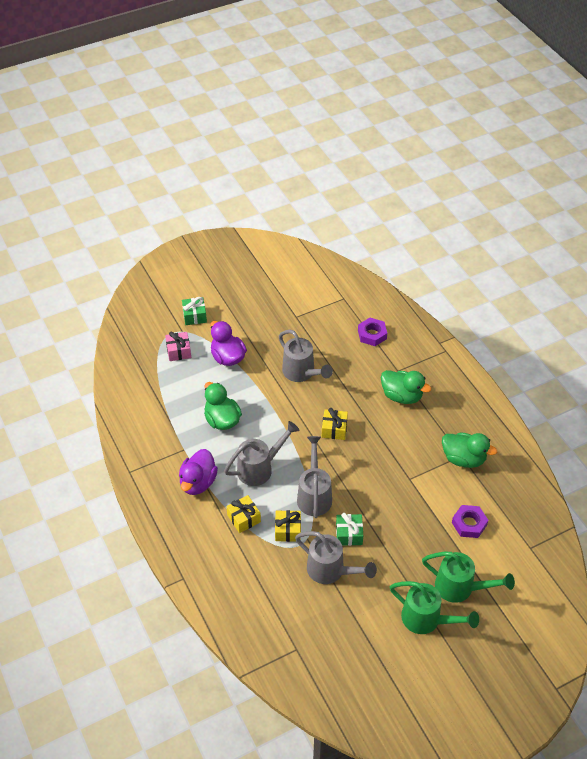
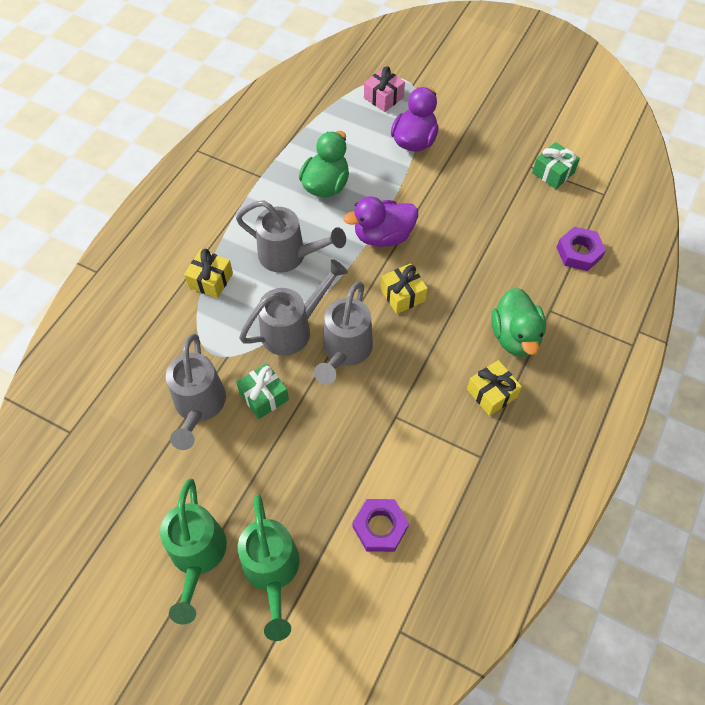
camera: 55 degrees right, 10 degrees up
(194, 316) = (442, 82): green gift -> green gift (553, 173)
(198, 482) = (227, 213): purple duck -> purple duck (383, 236)
(288, 530) = (225, 331): yellow gift -> yellow gift (491, 393)
(301, 373) = (455, 217): grey watering can -> grey watering can (345, 351)
(463, 459) = (478, 463): green duck -> none

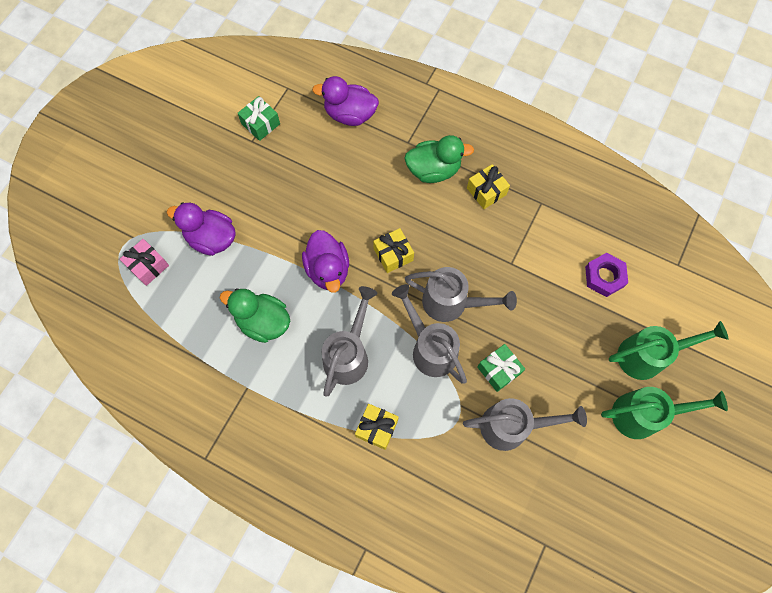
camera: 90 degrees left, 10 degrees up
(579, 252) = (350, 114): purple nut -> purple duck

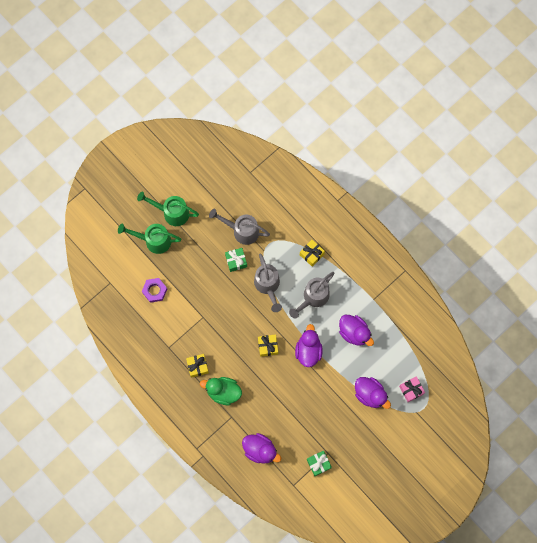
camera: 160 degrees left, 5 degrees up
(263, 322) = (354, 333): green duck -> purple duck
(451, 303) = (246, 306): grey watering can -> none

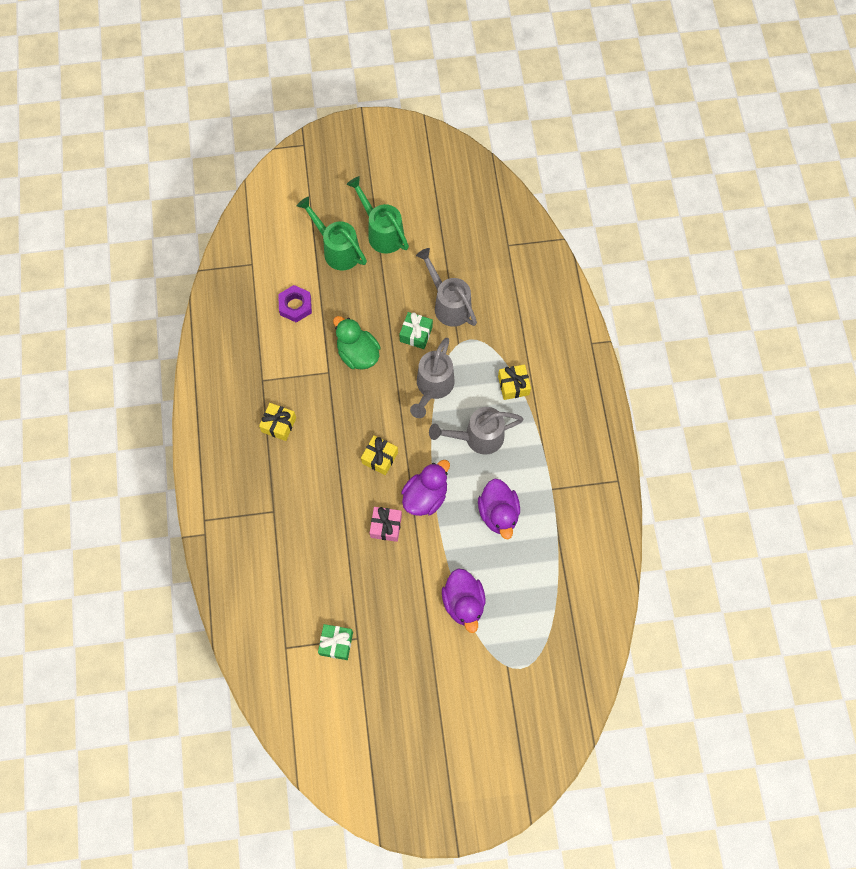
camera: 35 degrees right, 5 degrees down
(223, 392) = (286, 475): green duck -> green duck (358, 354)
(260, 450) = (277, 575): purple duck -> none
(411, 390) = (520, 633): pink gift -> pink gift (386, 526)

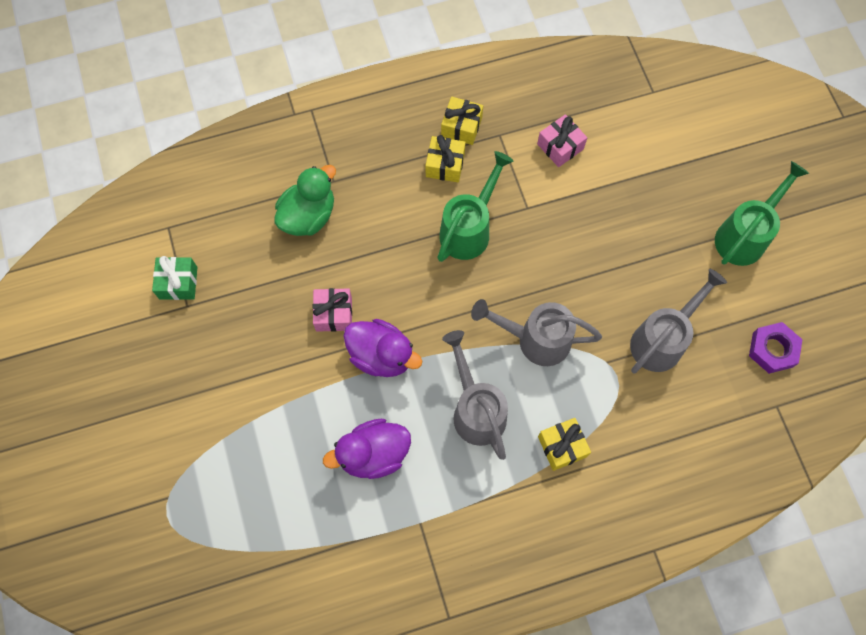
camera: 80 degrees right, 0 degrees up
(282, 339) = (560, 146): none -> pink gift
(295, 306) = (609, 152): purple nut -> purple nut (772, 350)
(337, 250) = (702, 186): green watering can -> green watering can (469, 229)
(358, 354) = (561, 238): green duck -> green duck (308, 216)
(380, 458) = (424, 290): yellow gift -> yellow gift (461, 127)
(416, 334) = (607, 305): green gift -> none
(463, 602) = (246, 428): purple duck -> none

